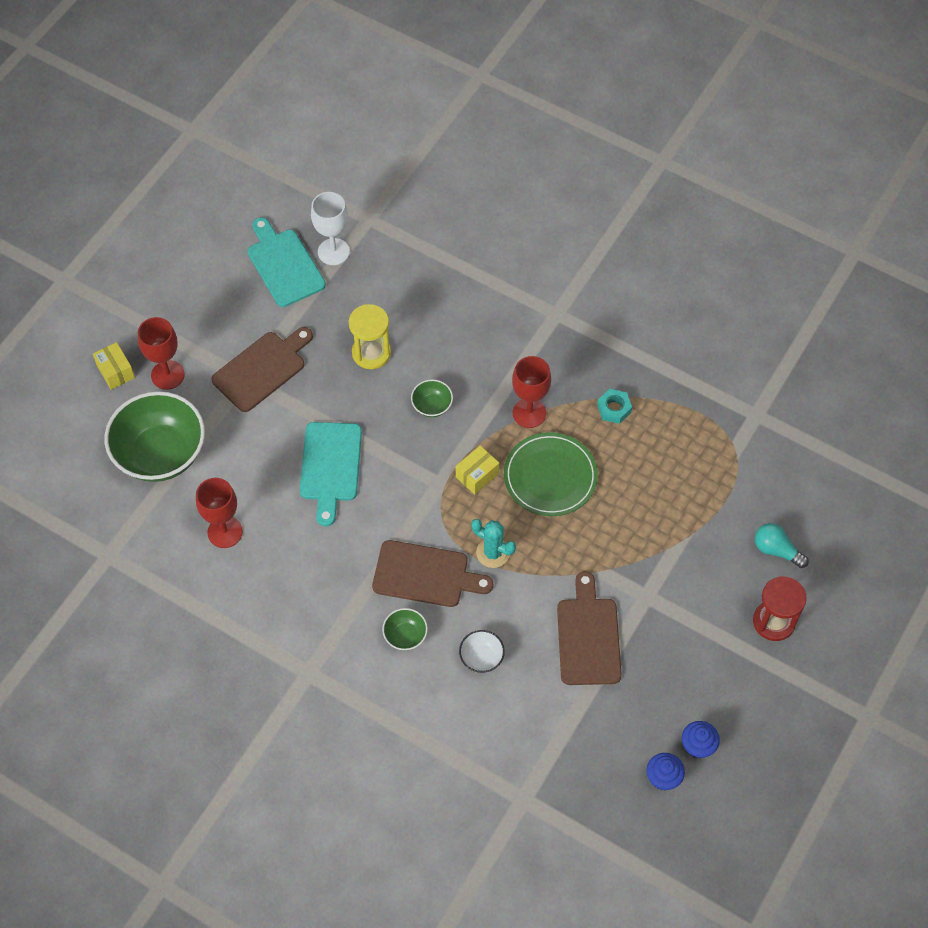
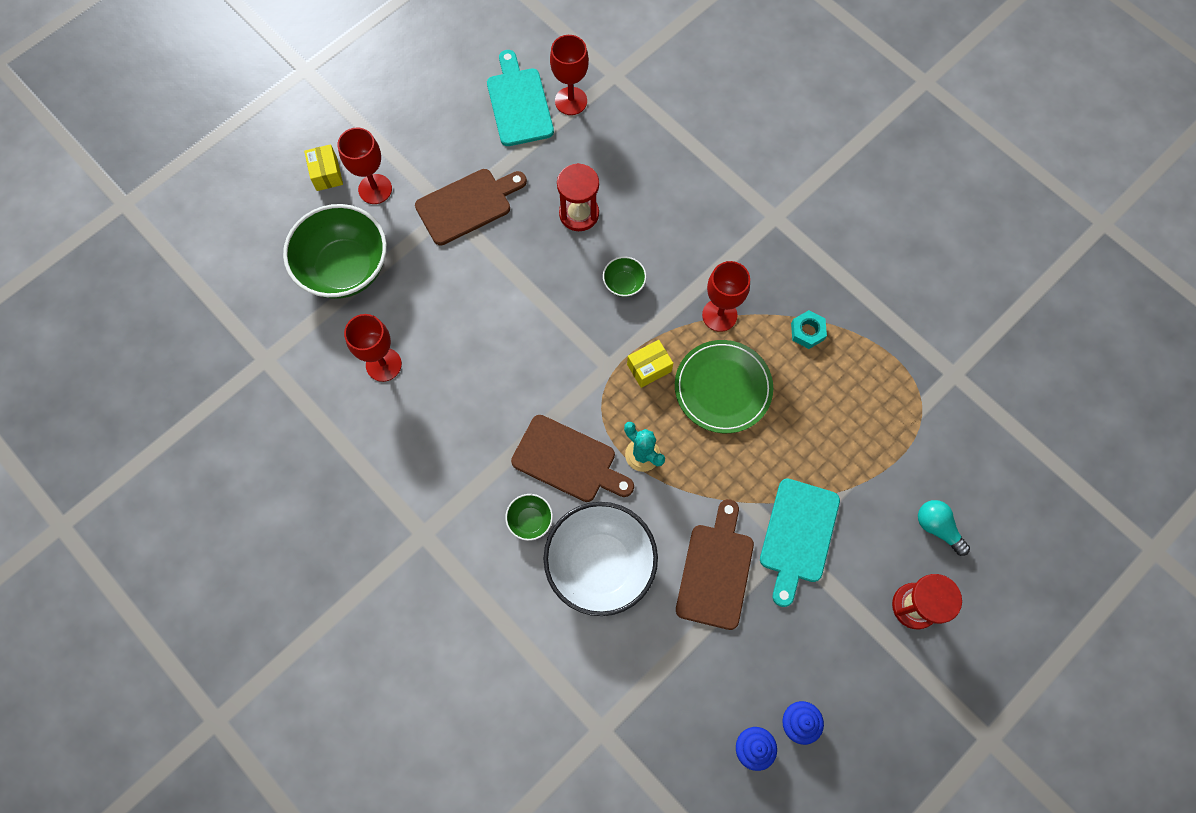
camera: 15 degrees right, 10 degrees up
(330, 466) = (506, 322): turquoise cutting board -> turquoise cutting board (798, 535)
(333, 252) = (571, 101): white goblet -> red goblet
(371, 353) = (579, 214): yellow hourglass -> red hourglass
(481, 658) = (600, 564): white bowl -> white bowl, size x2.31

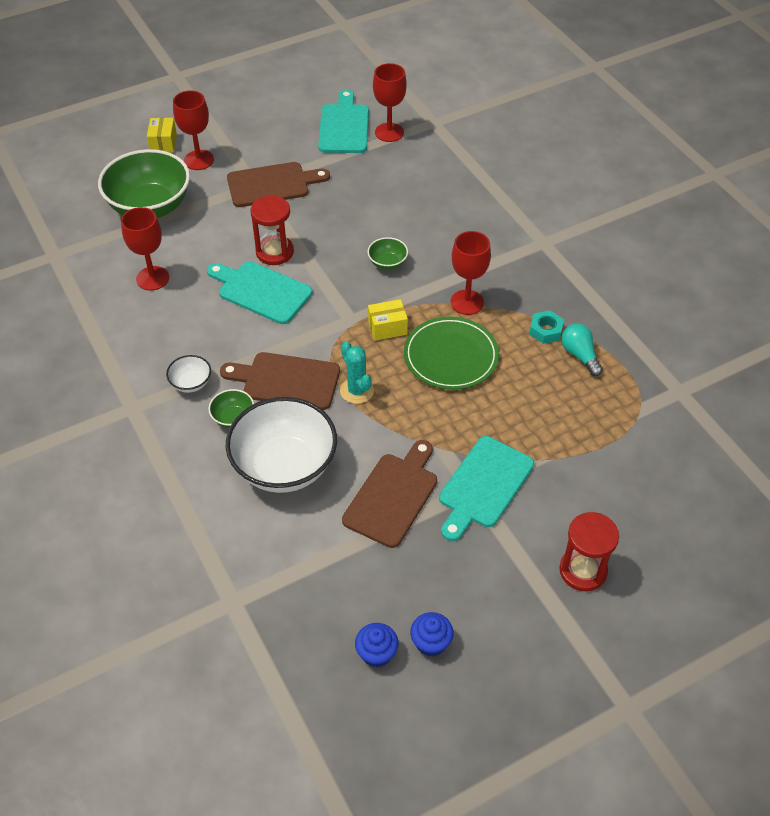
camera: 15 degrees right, 20 degrees down
(472, 489) = (191, 383): none -> white bowl
(504, 353) = (261, 291): none -> turquoise cutting board
(568, 461) = (286, 381): brown cutting board -> brown cutting board turned 150 degrees clockwise
(579, 214) = (366, 208): red hourglass -> red hourglass (274, 252)
(937, 528) = (626, 510): turquoise light bulb -> turquoise light bulb (580, 355)

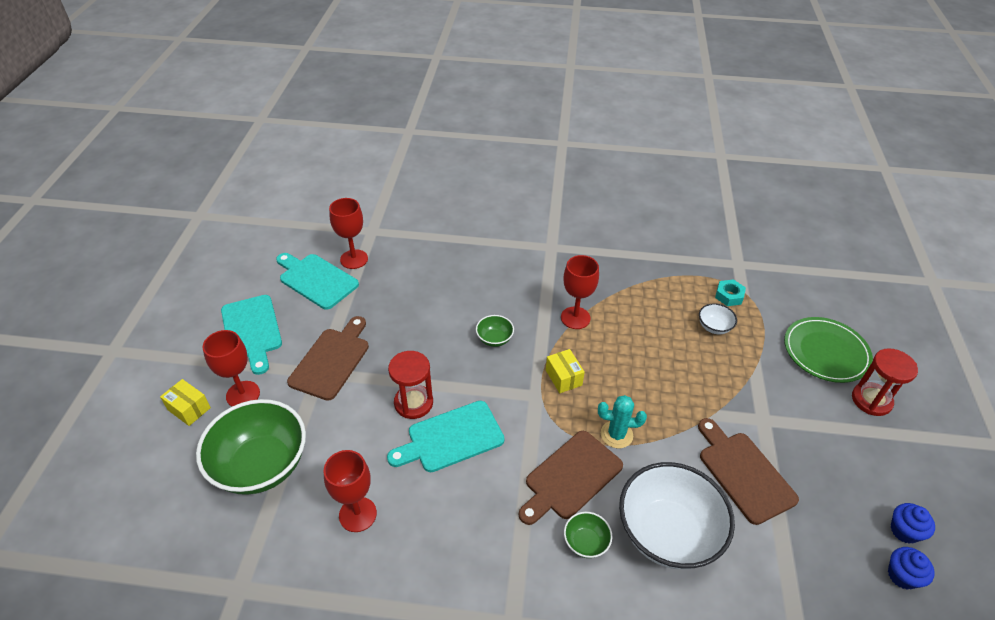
camera: 55 degrees left, 5 degrees down
(191, 383) = (519, 554): white bowl -> white bowl (714, 327)
(387, 328) = (563, 377): yellow box -> yellow box turned 45 degrees counterclockwise
(451, 356) = (622, 357): green plate -> green plate (825, 352)
(483, 486) = (764, 411): turquoise cutting board -> turquoise cutting board (252, 330)
(545, 330) = (636, 293): turquoise nut -> turquoise nut (729, 296)
(580, 355) = (673, 290): turquoise light bulb -> none

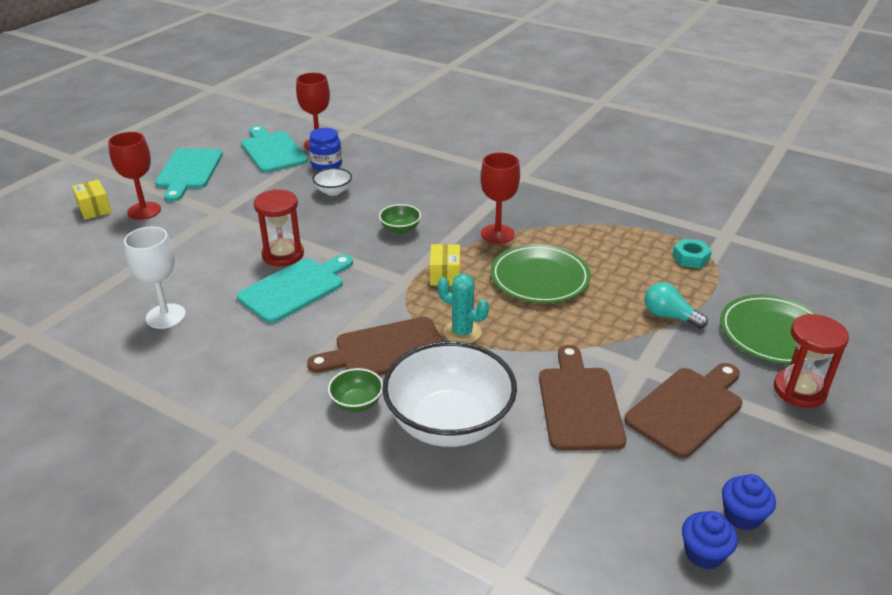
camera: 25 degrees right, 10 degrees down
(261, 465) = (117, 260): green bowl -> none
(332, 360) = (237, 207): brown cutting board -> brown cutting board (687, 409)
(357, 514) = (166, 316): red goblet -> white goblet
(379, 282) = (326, 164): none -> blue jar
(451, 438) = (295, 288): turquoise cutting board -> turquoise cutting board turned 135 degrees clockwise
(636, 354) = (539, 278): none -> green plate
(714, 327) = (649, 278): white bowl -> white bowl (333, 191)
(750, 361) = (669, 316): none -> turquoise light bulb

